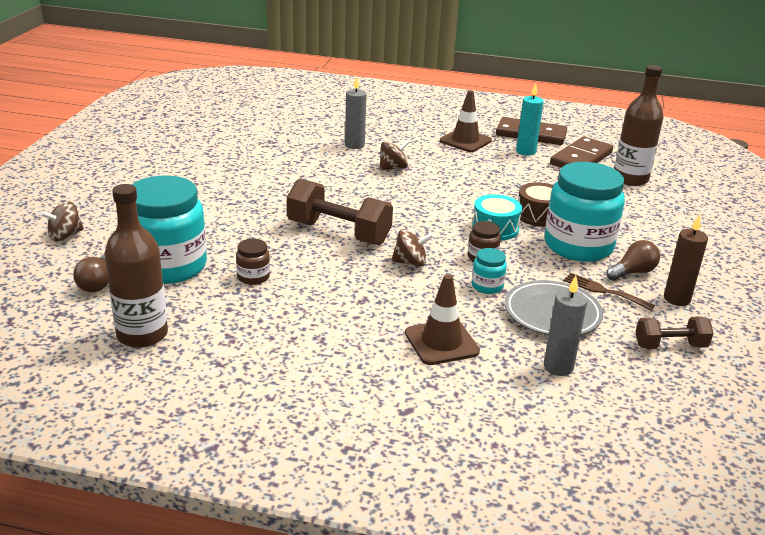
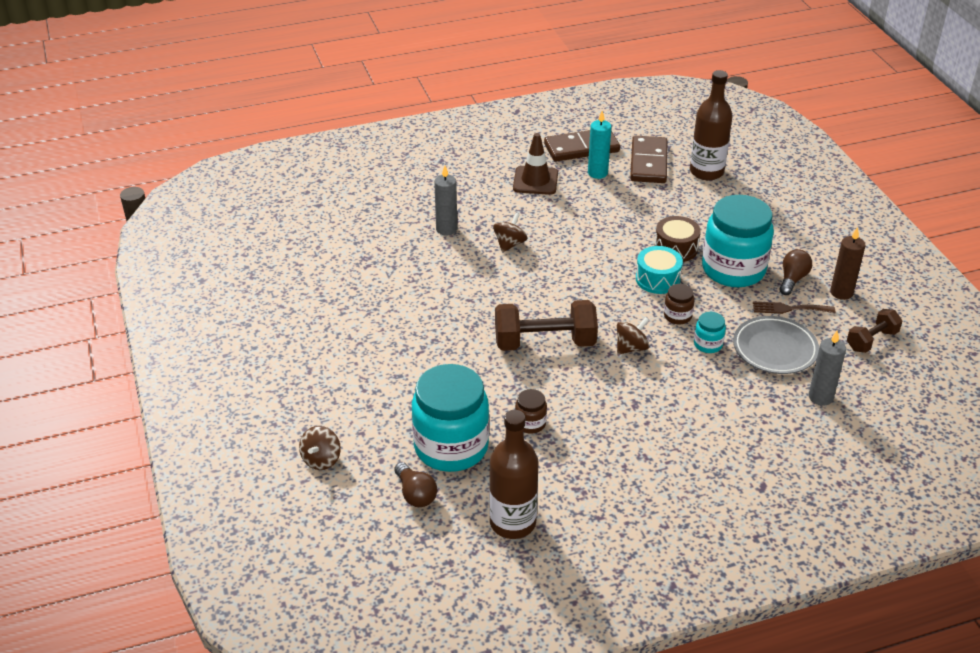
camera: 30 degrees left, 10 degrees up
(441, 342) = (728, 415): brown traffic cone -> none

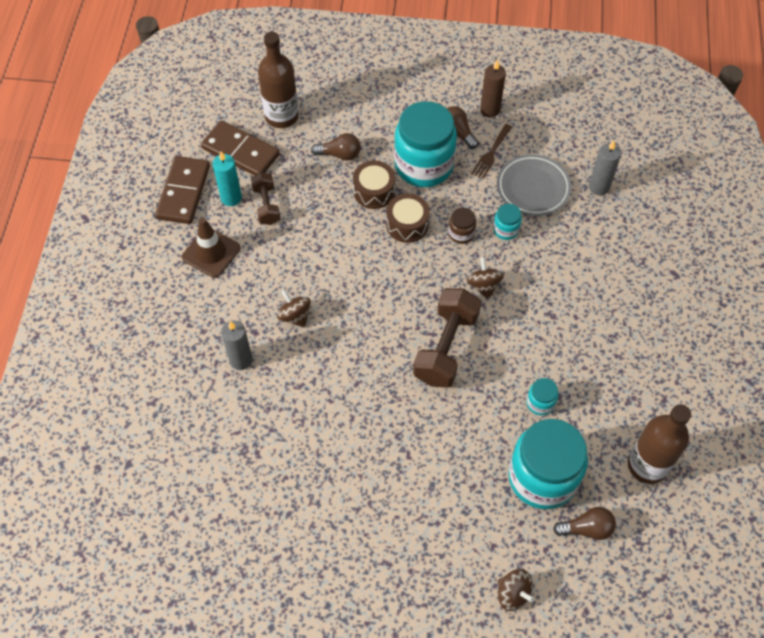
camera: 65 degrees left, 20 degrees up
(530, 423) = (540, 403): brown jar -> turquoise jar
(657, 279) = (407, 224): turquoise drum -> brown drum
(697, 216) = (340, 154): none -> brown light bulb
(871, 340) = (553, 122): brown dumbbell -> brown dumbbell (266, 205)

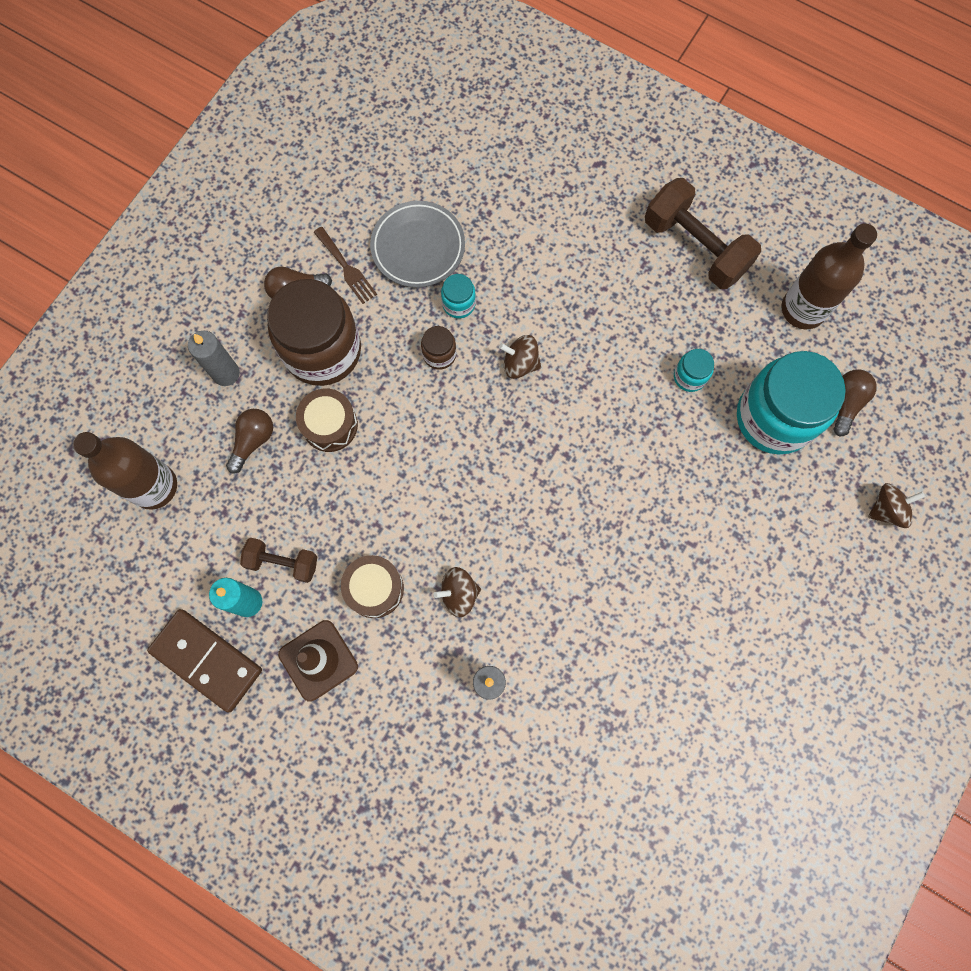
camera: 65 degrees left, 15 degrees up
(240, 151) = (182, 561): brown domino -> none
(407, 224) = (396, 408): brown drum -> brown drum (374, 589)
(424, 165) = (322, 350): turquoise jar -> brown jar
(446, 347) = (579, 442): brown dumbbell -> brown dumbbell (695, 247)
(490, 110) = (283, 238): brown candle -> none
(599, 187) = (453, 179): grey candle -> grey candle (226, 373)

